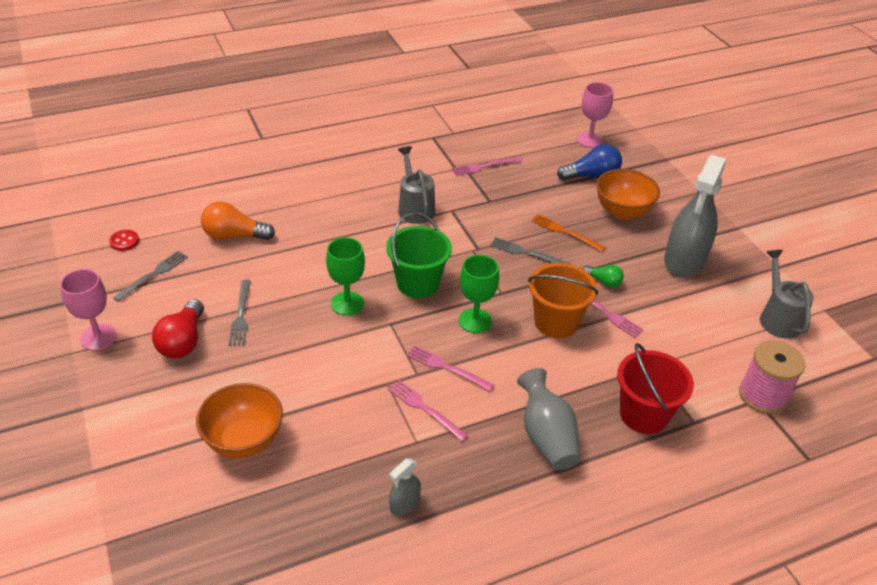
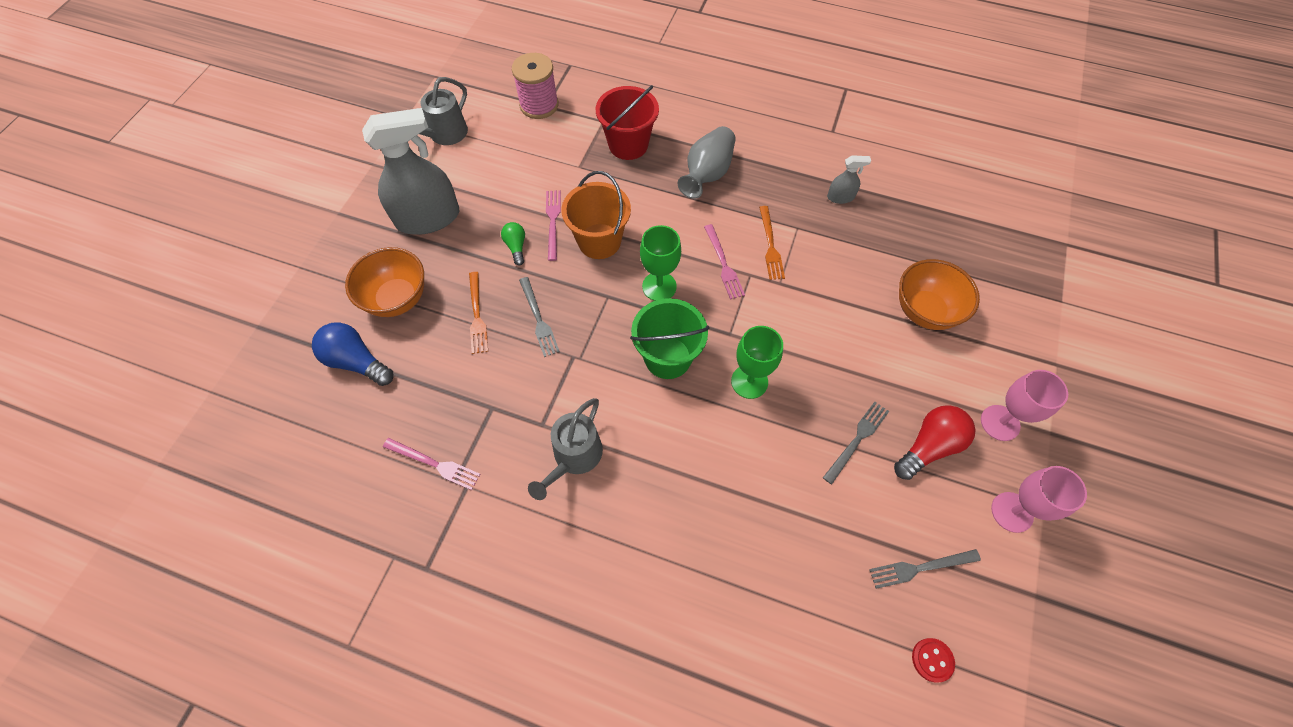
camera: 135 degrees left, 20 degrees up
(234, 236) = (797, 566): orange light bulb -> none
(425, 408) = (770, 245): pink fork -> orange fork
(590, 140) = (279, 414): pink goblet -> pink goblet (1000, 423)

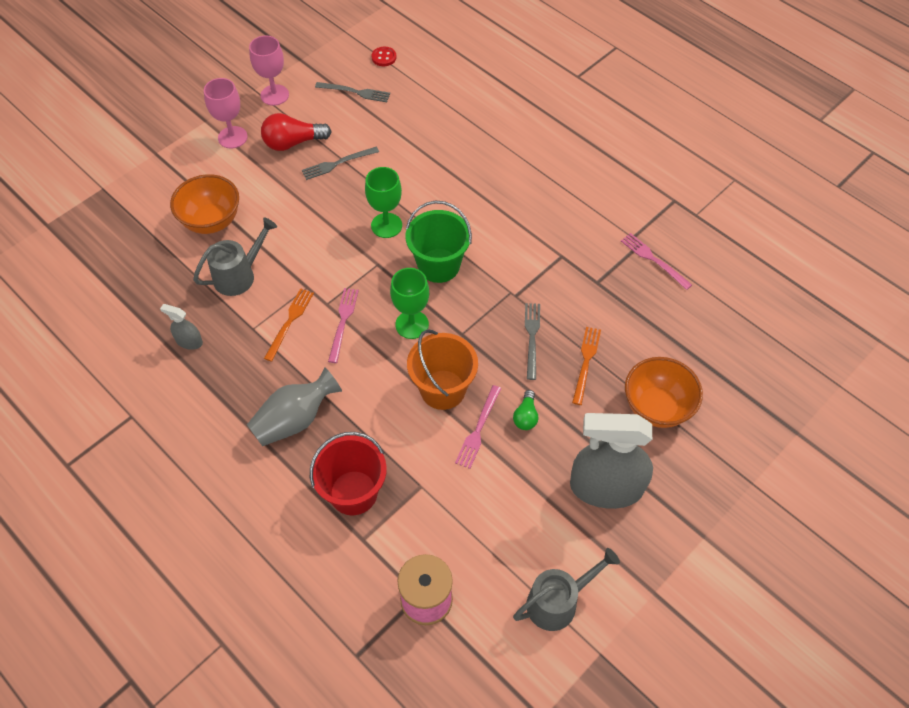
camera: 155 degrees left, 5 degrees down
(357, 362) = (704, 362): blue light bulb -> none
(574, 458) = (546, 226): grey watering can -> grey watering can (239, 275)

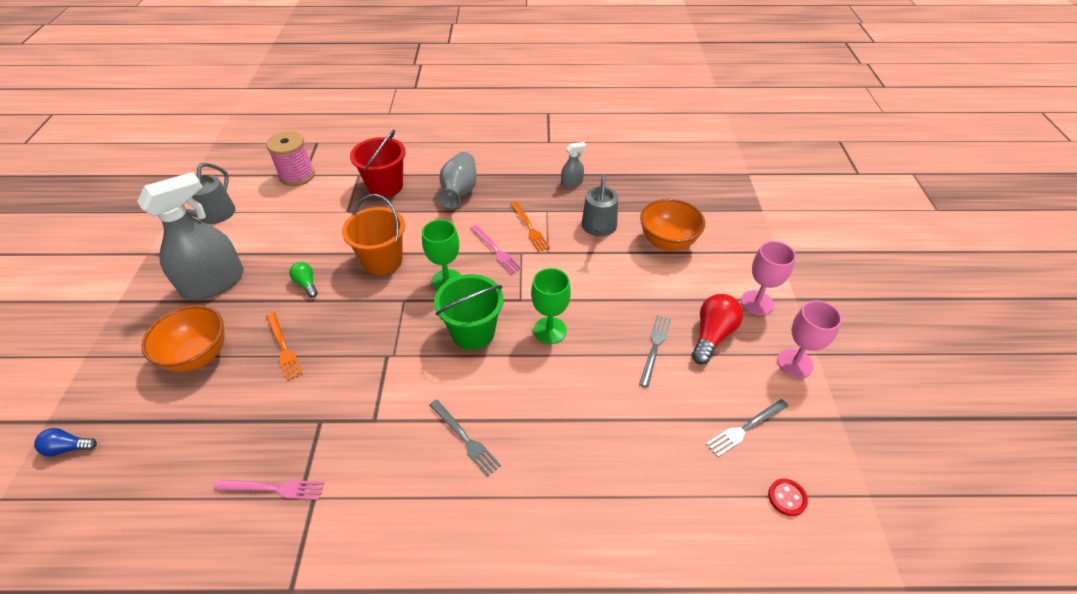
camera: 135 degrees right, 10 degrees down
(478, 429) = (335, 257): pink fork -> none
(532, 337) = (344, 335): grey fork -> grey fork (465, 439)
(784, 393) = (68, 448): none -> blue light bulb

